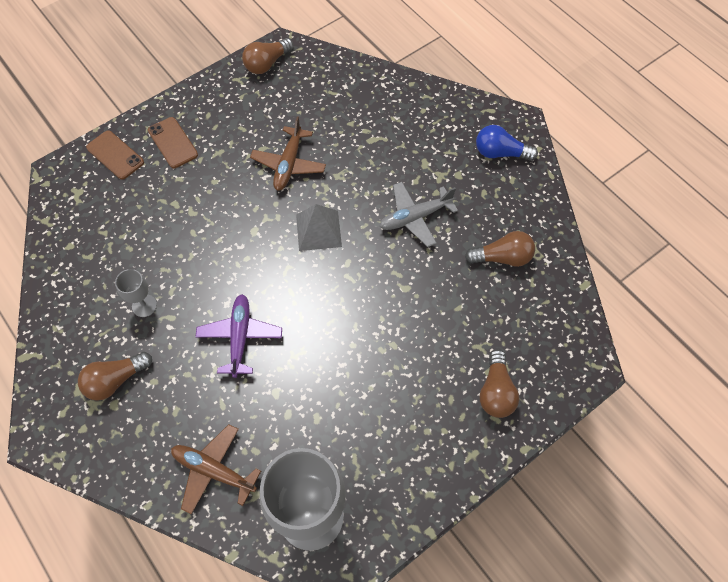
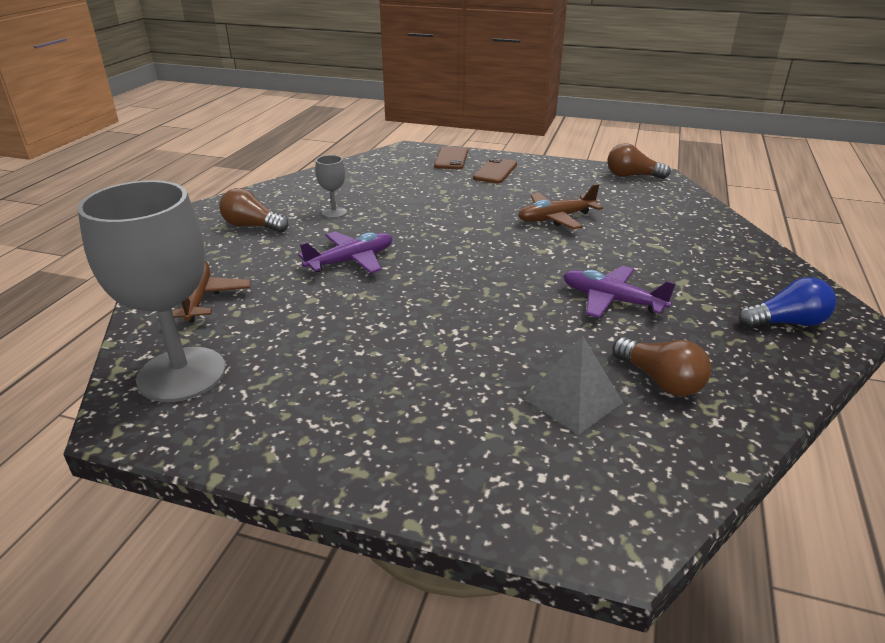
camera: 55 degrees right, 30 degrees down
(318, 230) = (513, 256): grey pyramid -> grey pyramid (573, 400)
(415, 217) = (611, 300): grey plane -> purple plane
(496, 392) = (470, 455): brown light bulb -> none
(500, 153) = (786, 323): blue light bulb -> blue light bulb turned 105 degrees clockwise

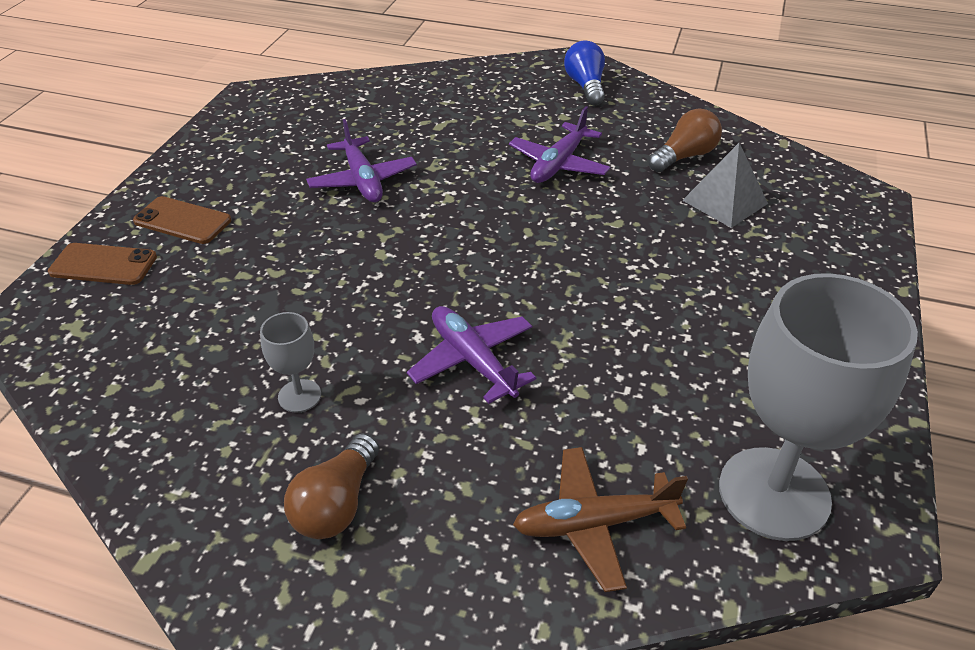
camera: 90 degrees left, 10 degrees up
(556, 218) = (362, 180): brown plane -> purple plane
(632, 176) = (245, 113): brown light bulb -> none

